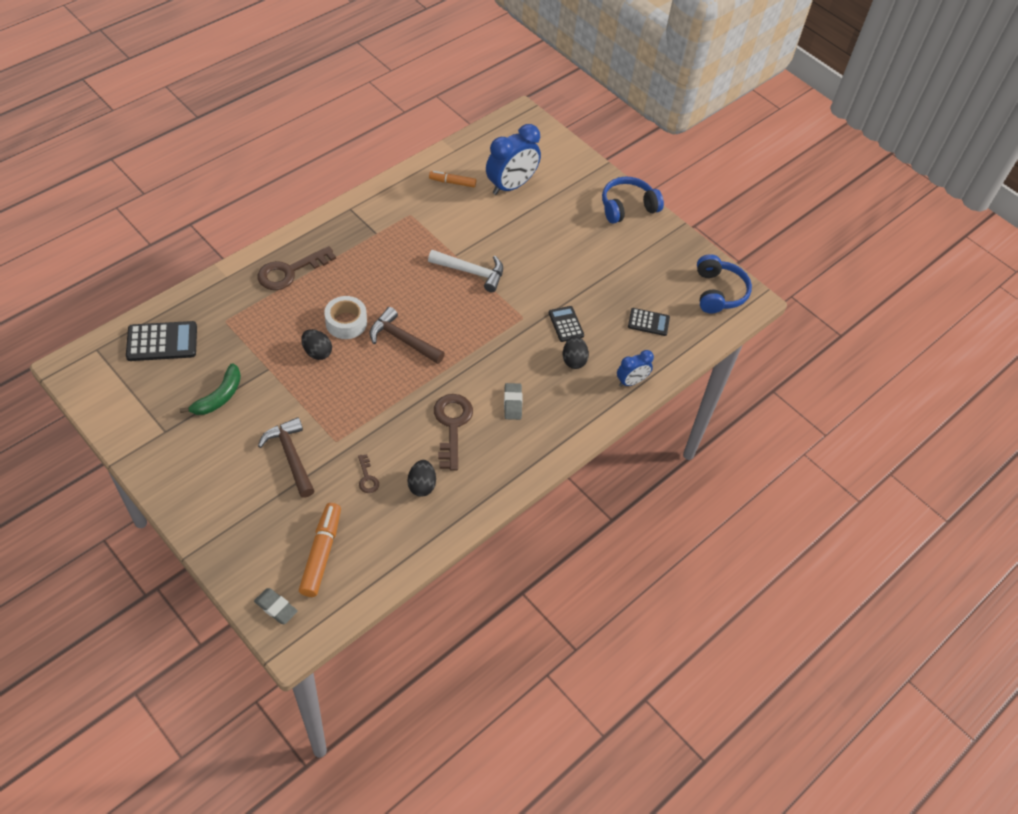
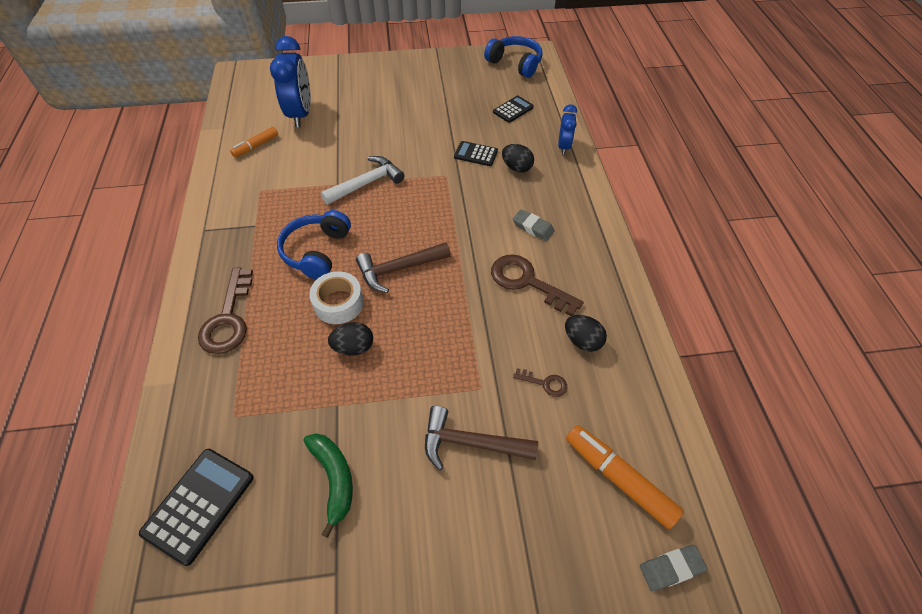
camera: 50 degrees left, 0 degrees up
(627, 207) = (392, 66): blue headphones -> blue headphones (317, 251)

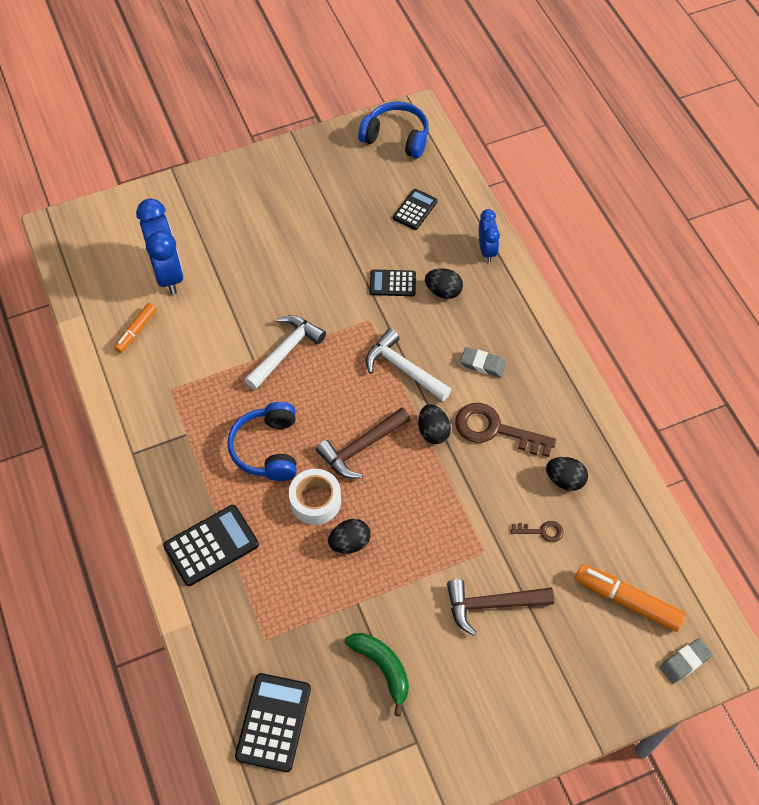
camera: 15 degrees left, 5 degrees up
(228, 318) = (211, 545): brown key -> black calculator
(461, 216) = (403, 368): none -> white hammer
(469, 271) = (433, 431): none -> black egg

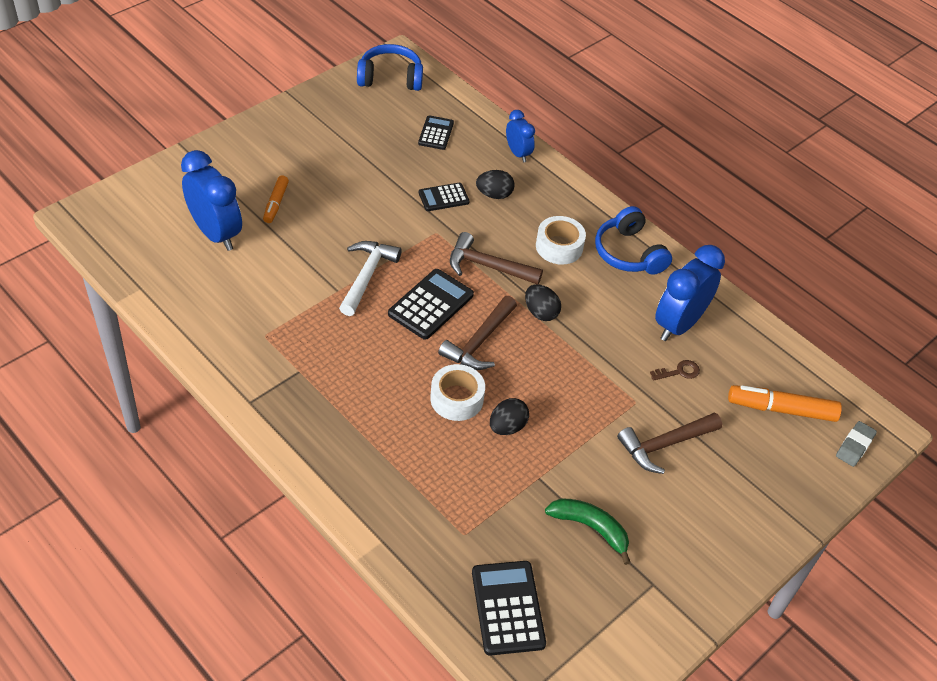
camera: 25 degrees left, 10 degrees down
(136, 331) = (205, 291): orange marker -> orange marker (276, 203)
(211, 545) = (371, 465): black calculator -> black calculator (431, 305)
(267, 449) = (388, 364): blue headphones -> blue headphones (629, 253)
(403, 368) = (487, 266): white hammer -> brown hammer
(482, 364) = (559, 247): grey eraser -> white tape
(495, 430) = (596, 298): brown key -> none
(565, 480) = (678, 324): black egg -> blue clock

